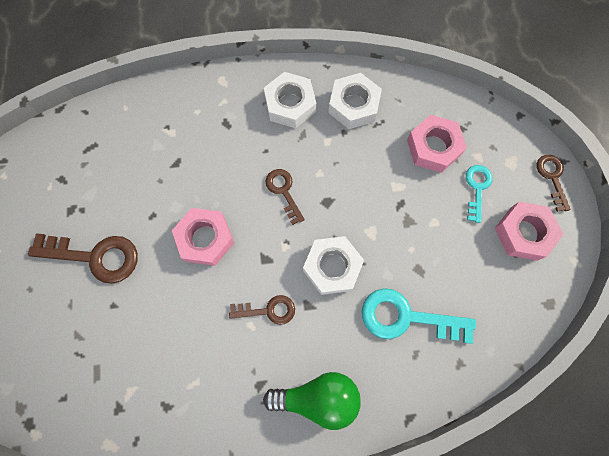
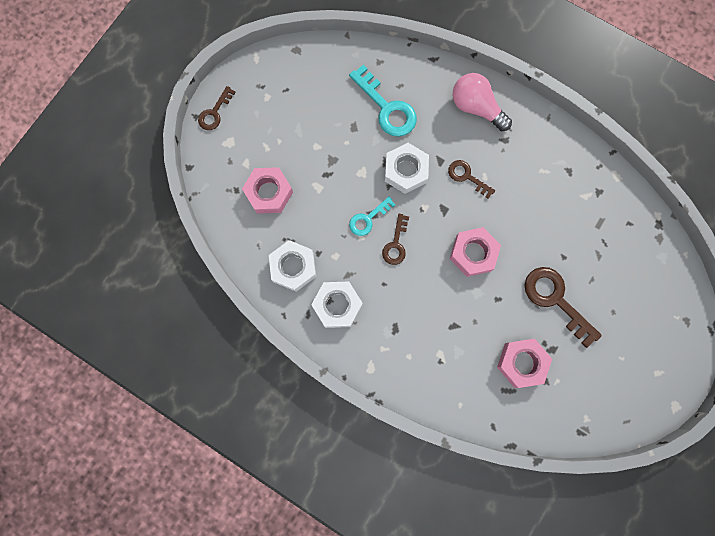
camera: 140 degrees left, 5 degrees up
(318, 397) = (476, 107): green light bulb -> pink light bulb
(477, 188) = (268, 144): turquoise key -> turquoise key (368, 219)
(523, 233) = (269, 96): pink nut -> pink nut (522, 363)

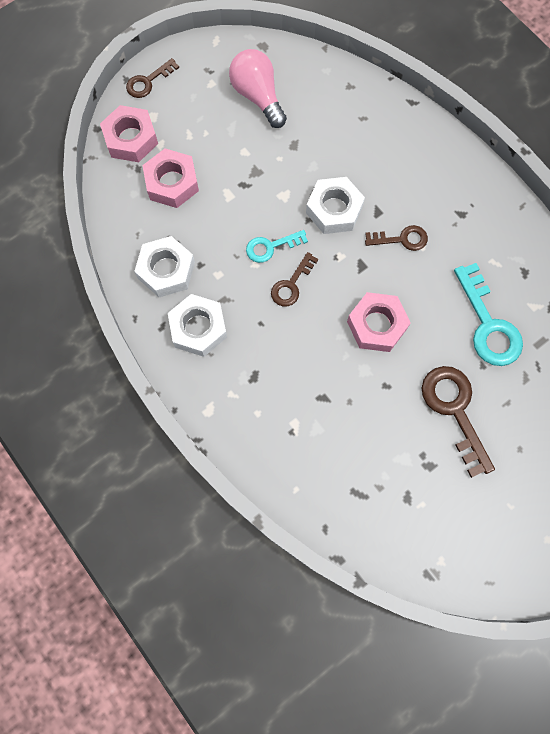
camera: 20 degrees right, 5 degrees down
(387, 108) = (339, 136): turquoise key -> turquoise key (488, 324)
(467, 177) = (401, 239): brown key -> brown key turned 120 degrees clockwise
(476, 107) = (441, 168): pink light bulb -> pink light bulb (258, 96)
(522, 363) = (387, 468): pink nut -> pink nut (131, 139)

